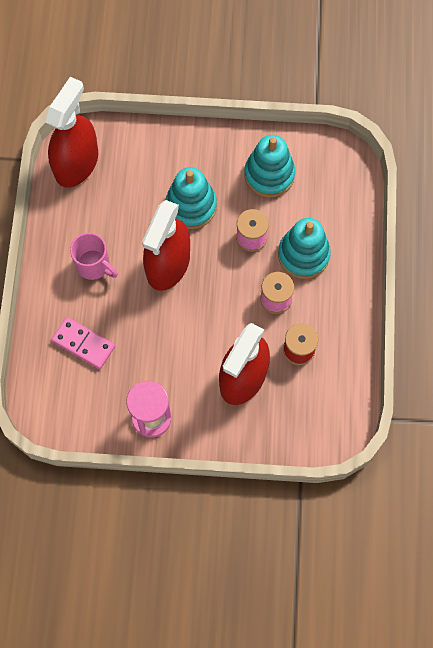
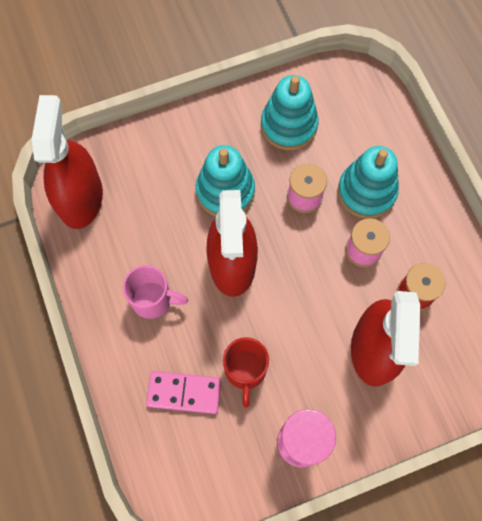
camera: 25 degrees left, 0 degrees up
(137, 349) = (245, 371): none -> red mug

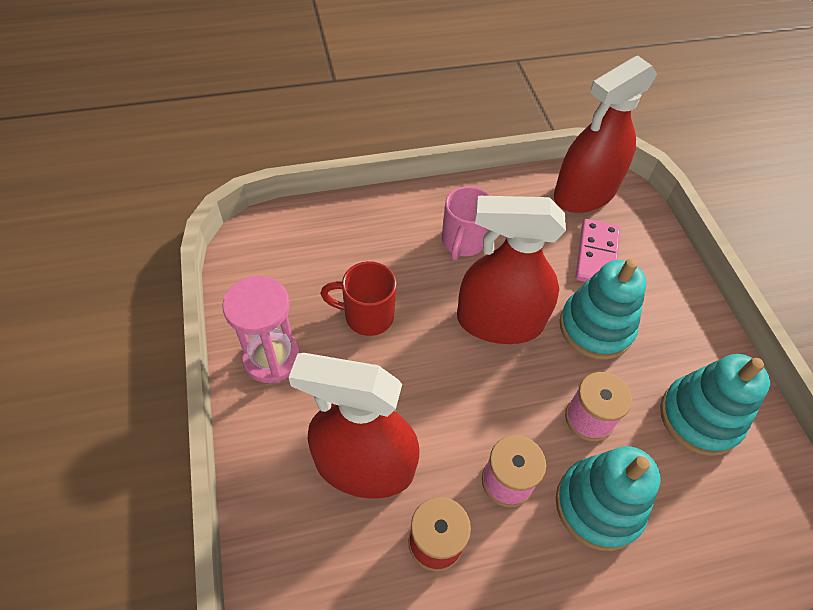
camera: 95 degrees right, 15 degrees down
(80, 198) = (584, 193): red spray bottle -> red spray bottle turned 135 degrees clockwise
(184, 393) = (355, 257): pink domino -> pink domino (596, 255)

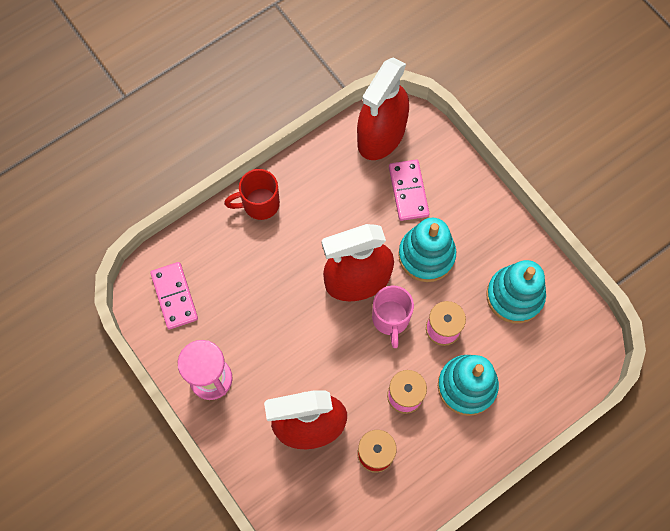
camera: 20 degrees left, 15 degrees up
(281, 258) = (174, 296): none -> pink domino
(366, 316) = (261, 317): red mug -> red mug (259, 204)
(462, 242) = (304, 223): pink mug -> pink mug (391, 319)

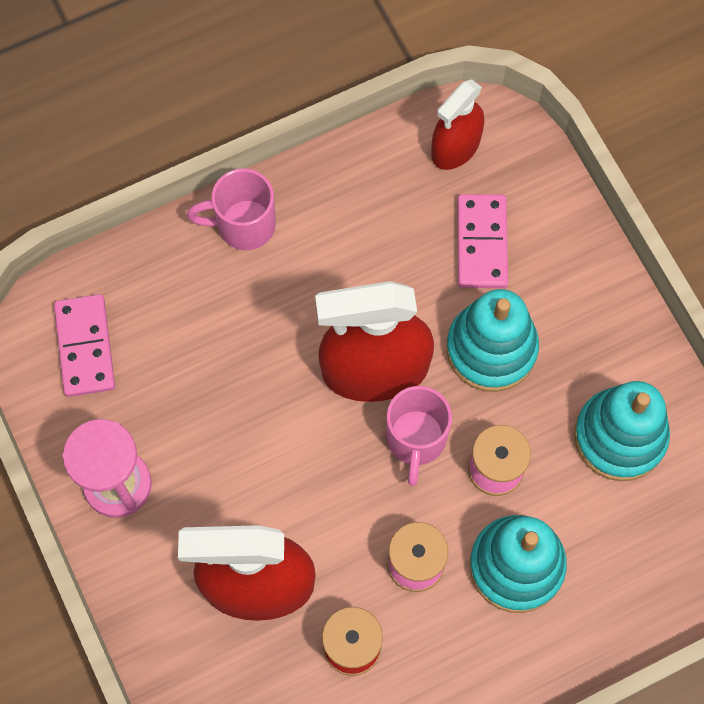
camera: 10 degrees right, 0 degrees up
(259, 204) = (243, 225): red mug -> pink mug
(381, 135) = (455, 147): red spray bottle -> red spray bottle, size x0.59

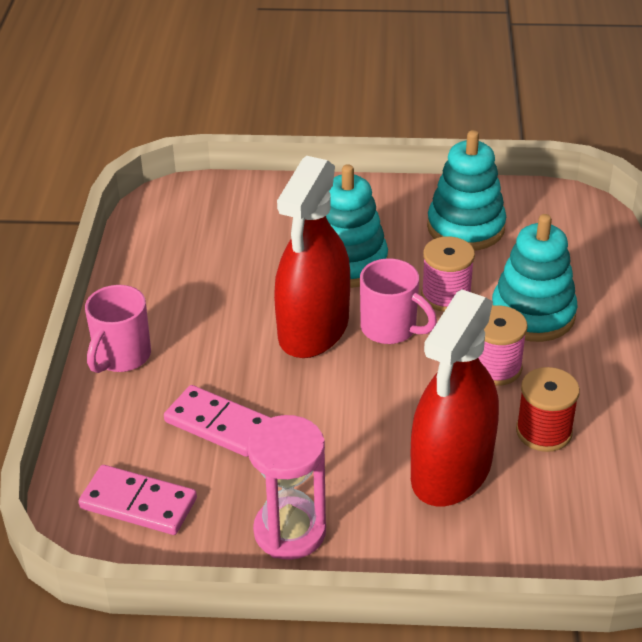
camera: 60 degrees left, 30 degrees down
(455, 147) = (170, 221): red spray bottle -> none
(481, 243) = (258, 236): pink domino -> pink domino (218, 424)

